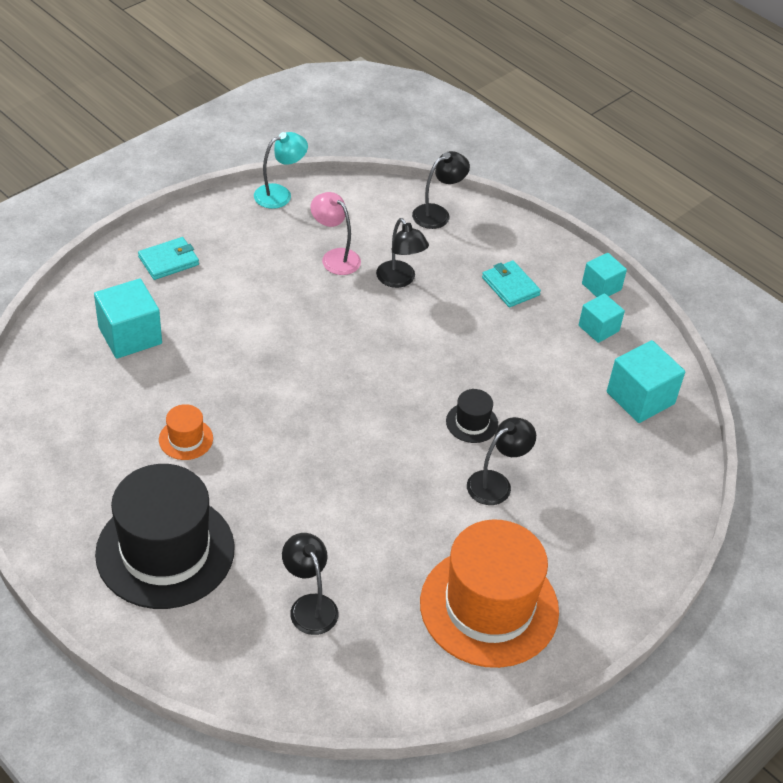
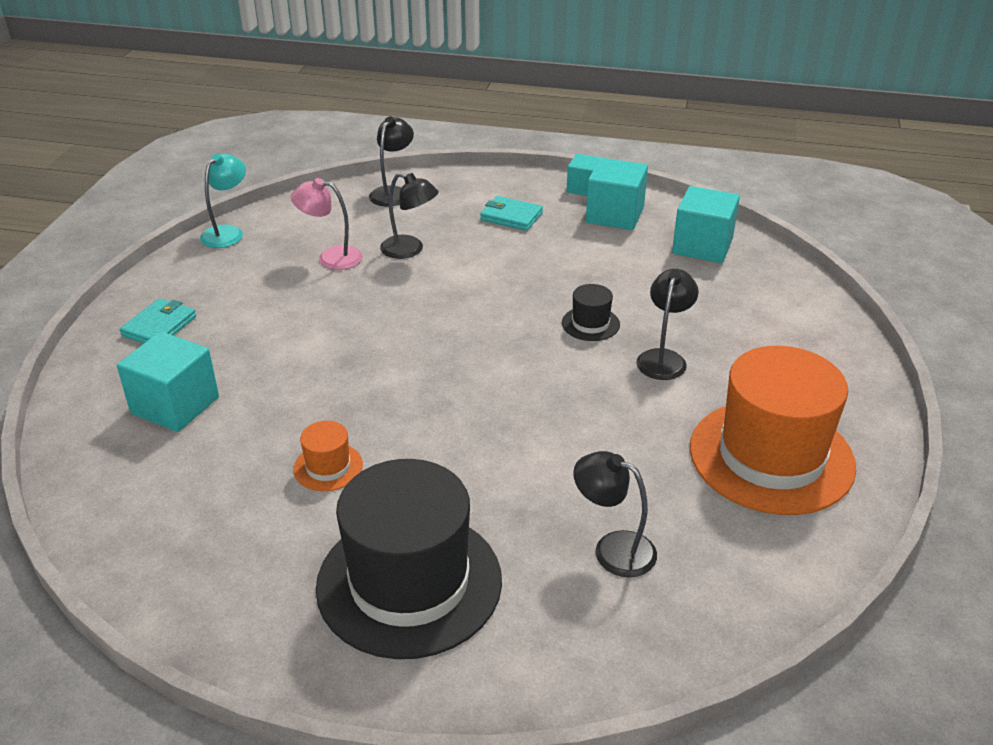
camera: 30 degrees left, 10 degrees down
(598, 328) = (615, 215): turquoise cube -> turquoise cube, size x1.60

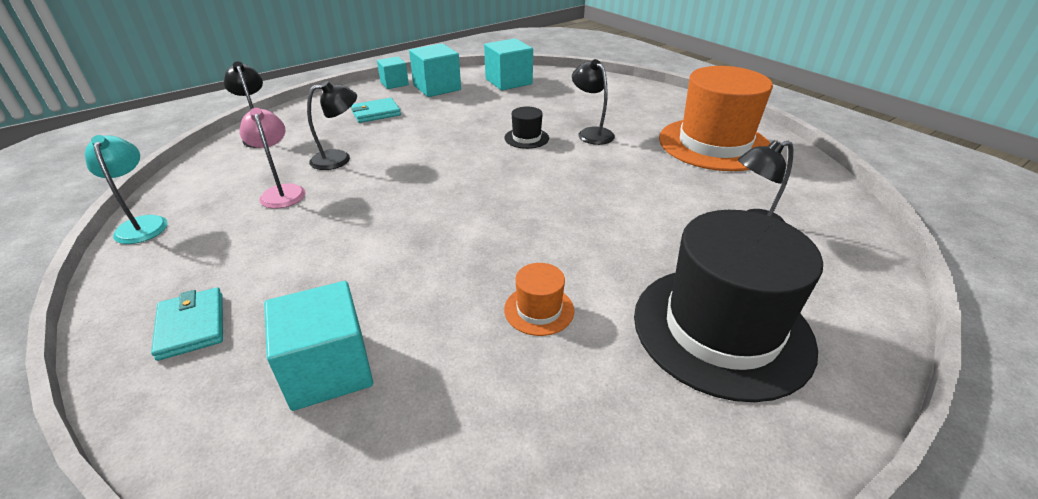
camera: 50 degrees left, 0 degrees up
(331, 257) = (282, 192): pink lamp -> pink lamp turned 105 degrees clockwise

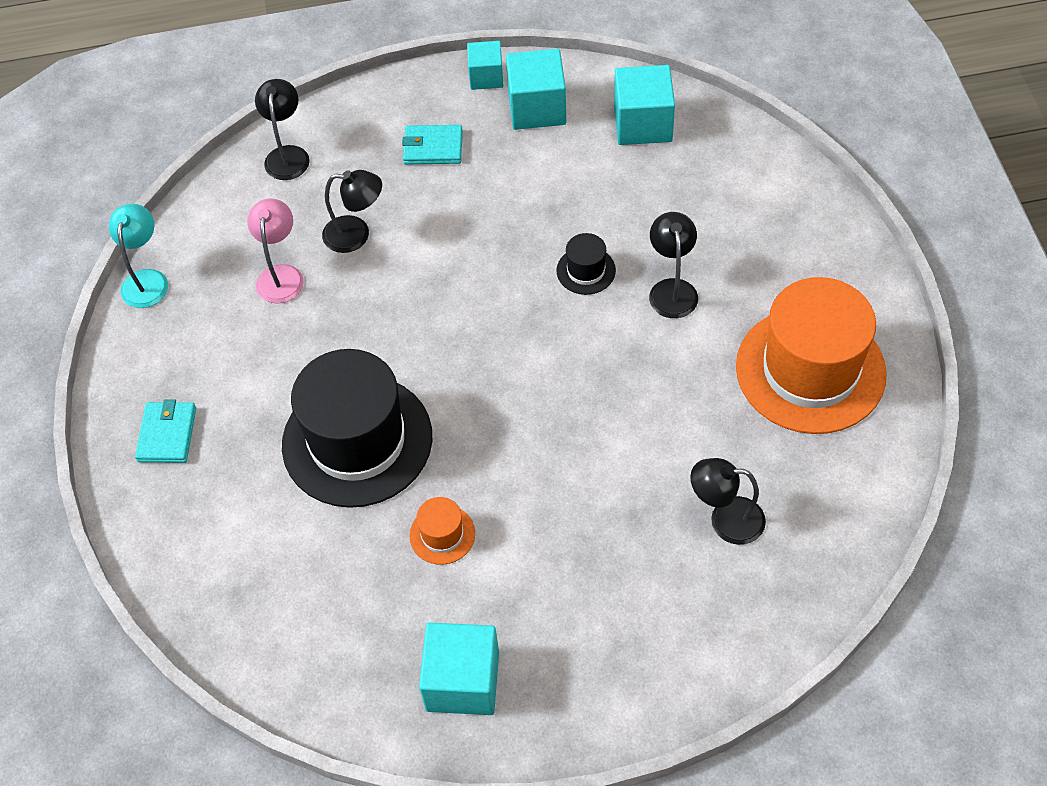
camera: 30 degrees right, 20 degrees up
(328, 369) = (254, 523): turquoise cube -> turquoise cube (462, 681)
(721, 329) = (581, 621): black hat -> black hat (357, 440)

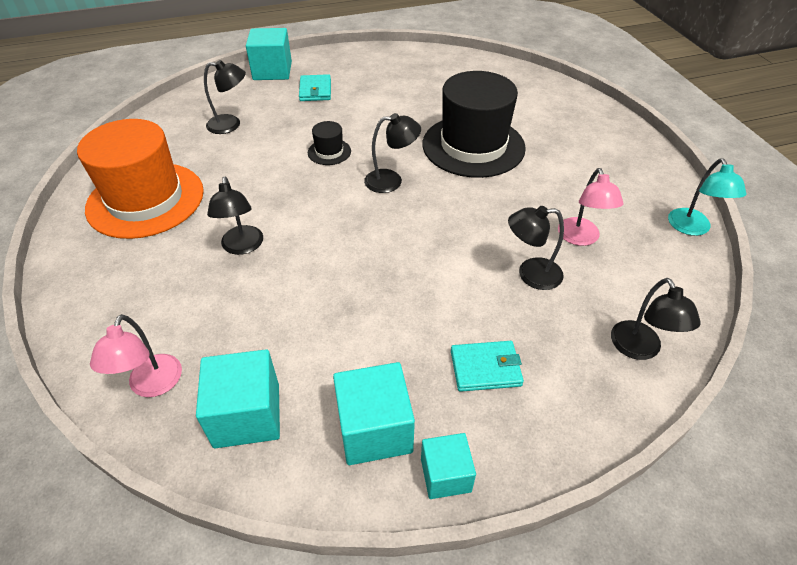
camera: 170 degrees right, 10 degrees down
(167, 434) = (603, 142): turquoise wallet -> turquoise wallet (315, 90)
(442, 534) = (405, 110): orange hat -> none
(462, 681) = (382, 65): turquoise cube -> turquoise cube (272, 71)
(486, 380) = (391, 181): none -> black lamp
(586, 270) = (316, 257): black hat -> black hat (329, 152)
(730, 150) = (152, 385): none -> pink lamp

